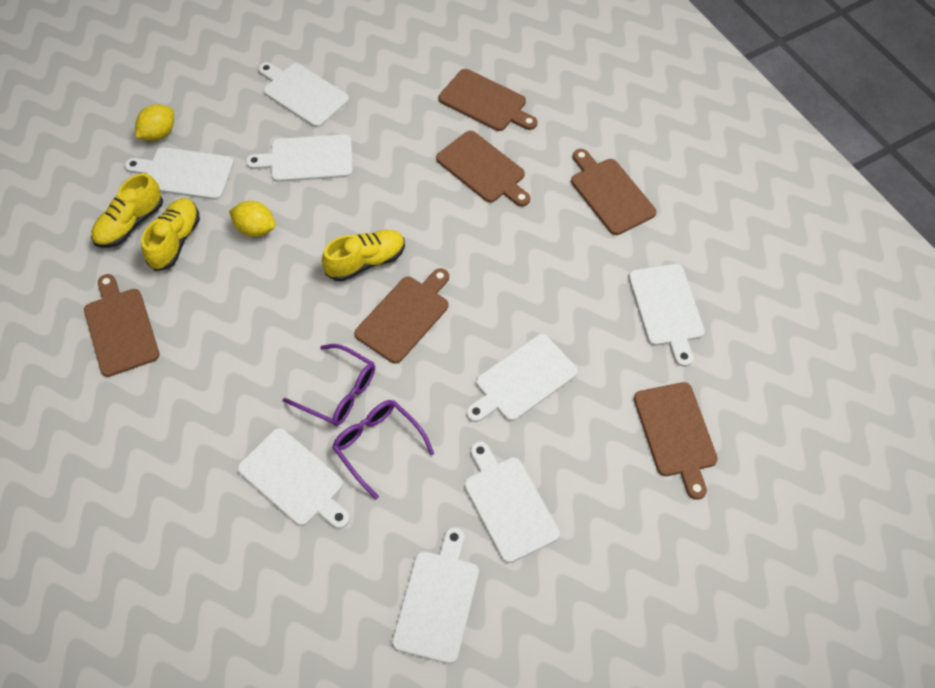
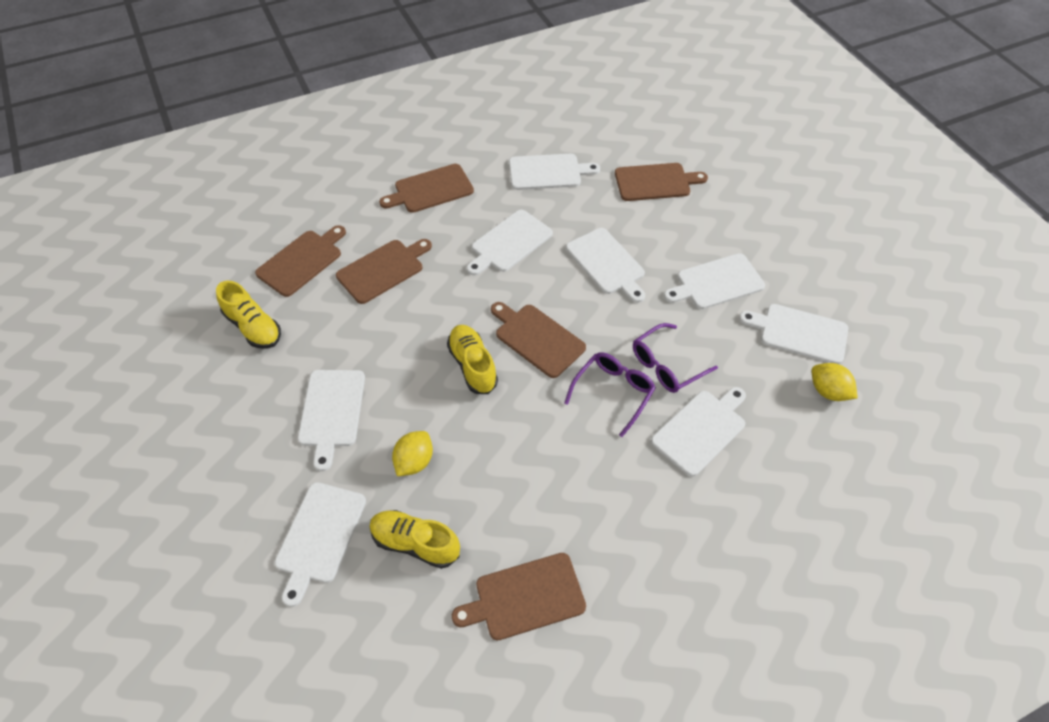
camera: 85 degrees left, 5 degrees down
(130, 224) = (381, 595): yellow shoe -> yellow shoe (253, 327)
(159, 133) = (249, 569): yellow lemon -> yellow lemon (828, 391)
(303, 93) = (237, 414): white cutting board -> white cutting board (509, 243)

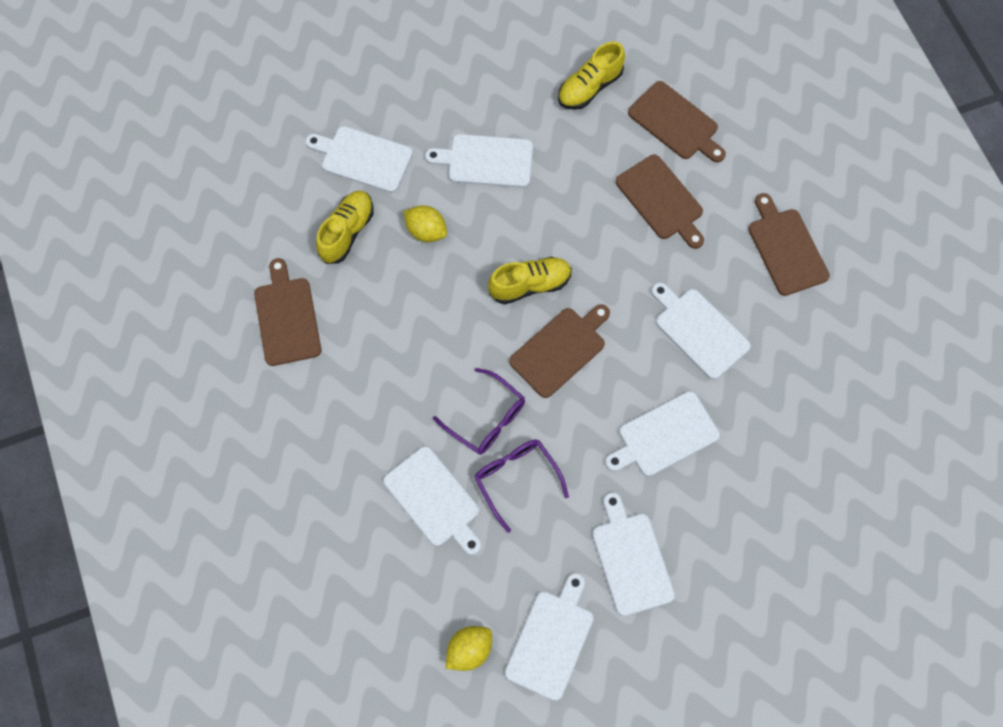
camera: 95 degrees right, 15 degrees up
(548, 172) = (819, 384): white cutting board -> none
(655, 182) = (803, 516): brown cutting board -> none

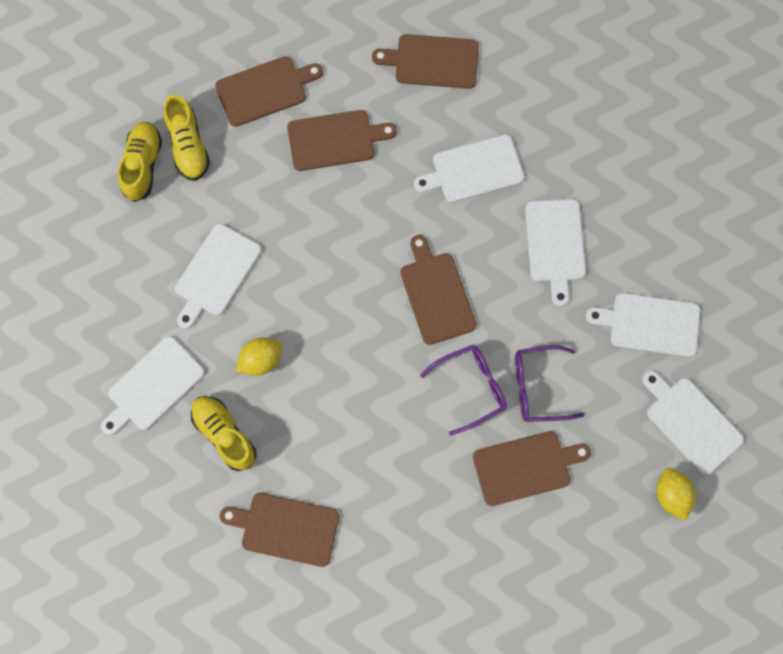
camera: 65 degrees left, 5 degrees up
(434, 499) = (526, 467): white cutting board -> brown cutting board
(530, 285) = (361, 291): yellow shoe -> yellow shoe (143, 165)

